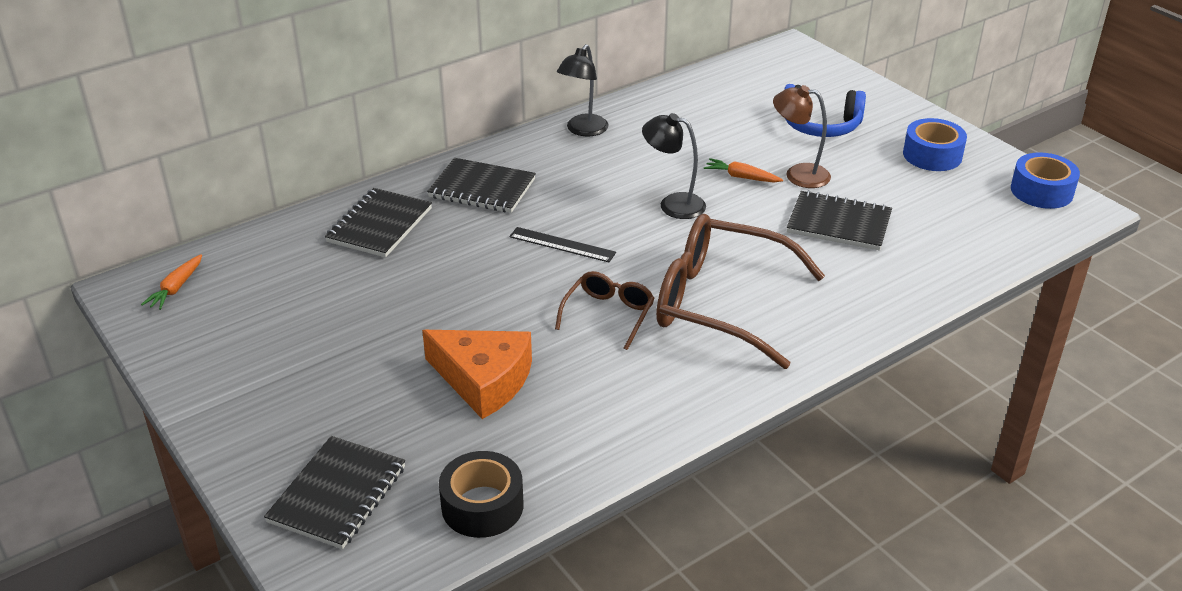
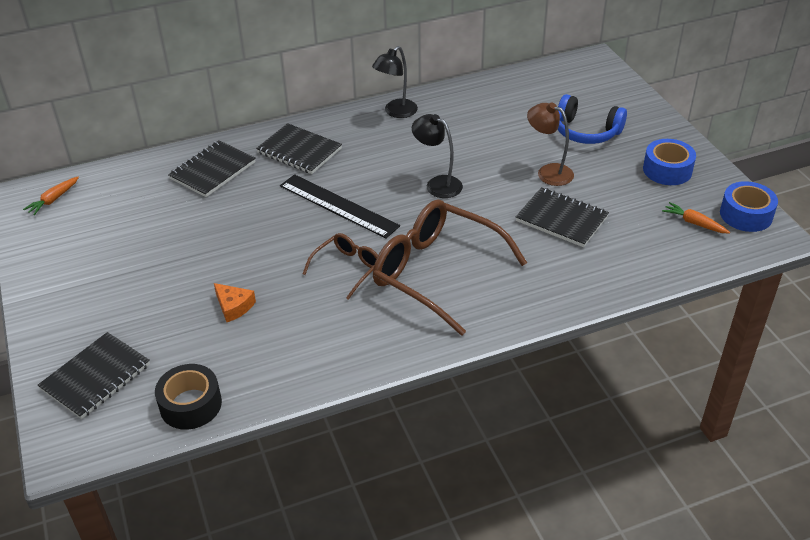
camera: 15 degrees right, 5 degrees up
(483, 380) = (234, 306): orange cheese -> orange cheese, size x0.53
(562, 245) = (338, 206): black ruler -> black ruler, size x1.63
(741, 177) = (501, 168): orange carrot -> orange carrot (694, 223)

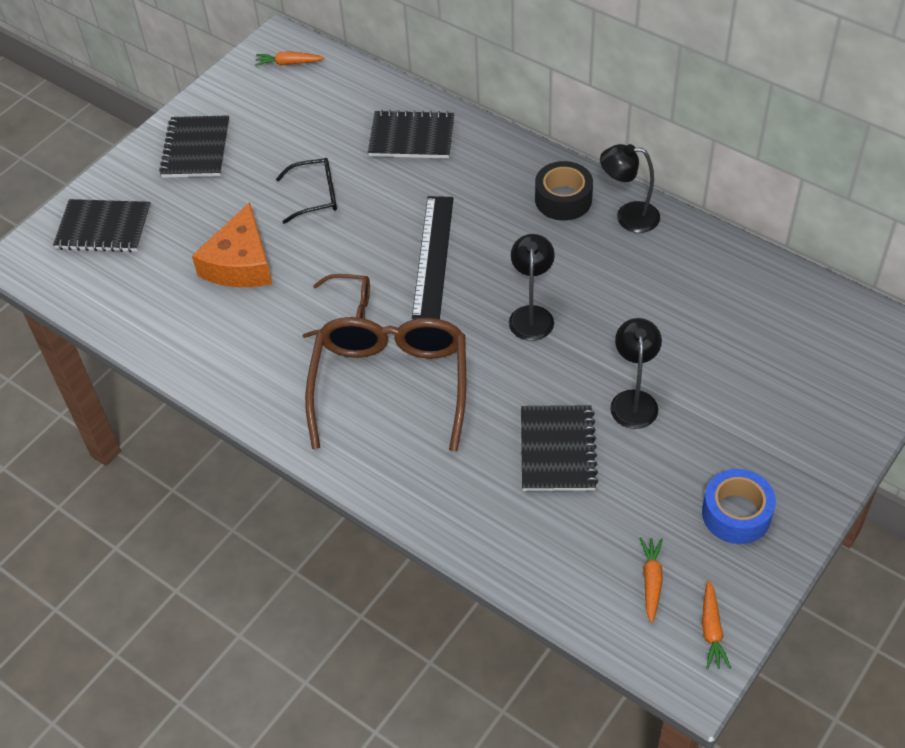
camera: 60 degrees right, 10 degrees up
(190, 404) = (110, 305): black tape -> black tape (563, 199)
(212, 239) = (316, 196): none -> black glasses
(234, 306) = (240, 263): orange cheese -> orange cheese, size x1.90
(299, 151) = (494, 179): black notebook -> black notebook (196, 149)
(548, 172) = (633, 400): brown lamp -> black lamp
(586, 132) = (745, 401): blue headphones -> none
(746, 215) = (711, 630): blue tape -> orange carrot

